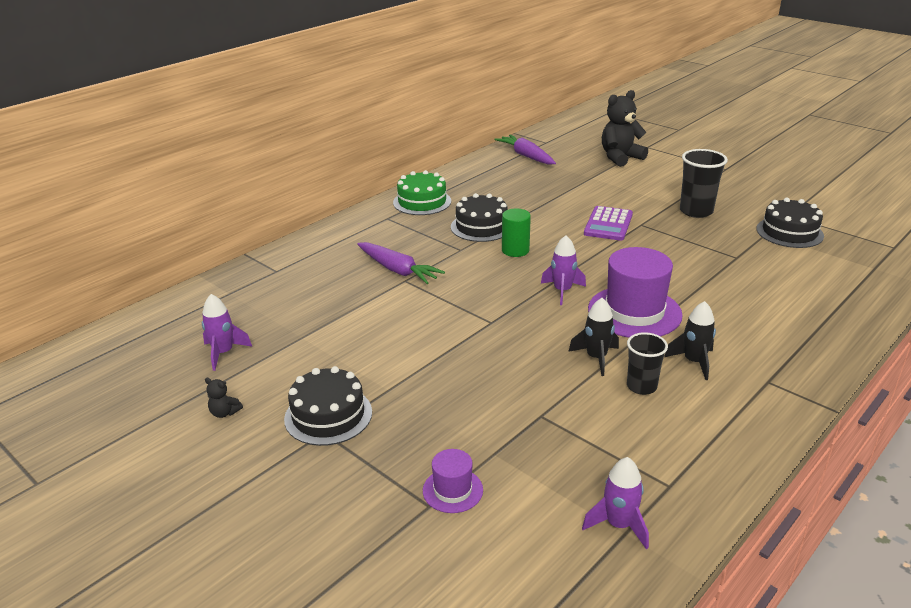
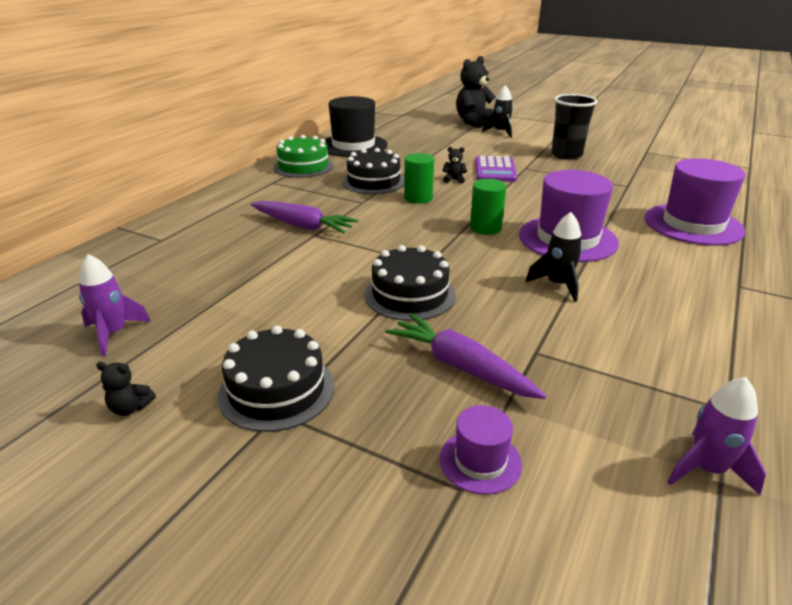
camera: 15 degrees left, 0 degrees up
(480, 179) = (353, 145): none -> black hat
(526, 156) = (388, 126): purple carrot -> purple carrot (461, 367)
(560, 232) = (454, 180): none -> black teddy bear
(562, 291) = (485, 228): purple rocket -> green cylinder
(641, 386) = (622, 307): black cup -> none
(693, 362) = (656, 277): black rocket -> black rocket (500, 132)
(773, 311) = (693, 224): none -> purple hat
(789, 232) = (657, 164): black cake -> black cake (410, 294)

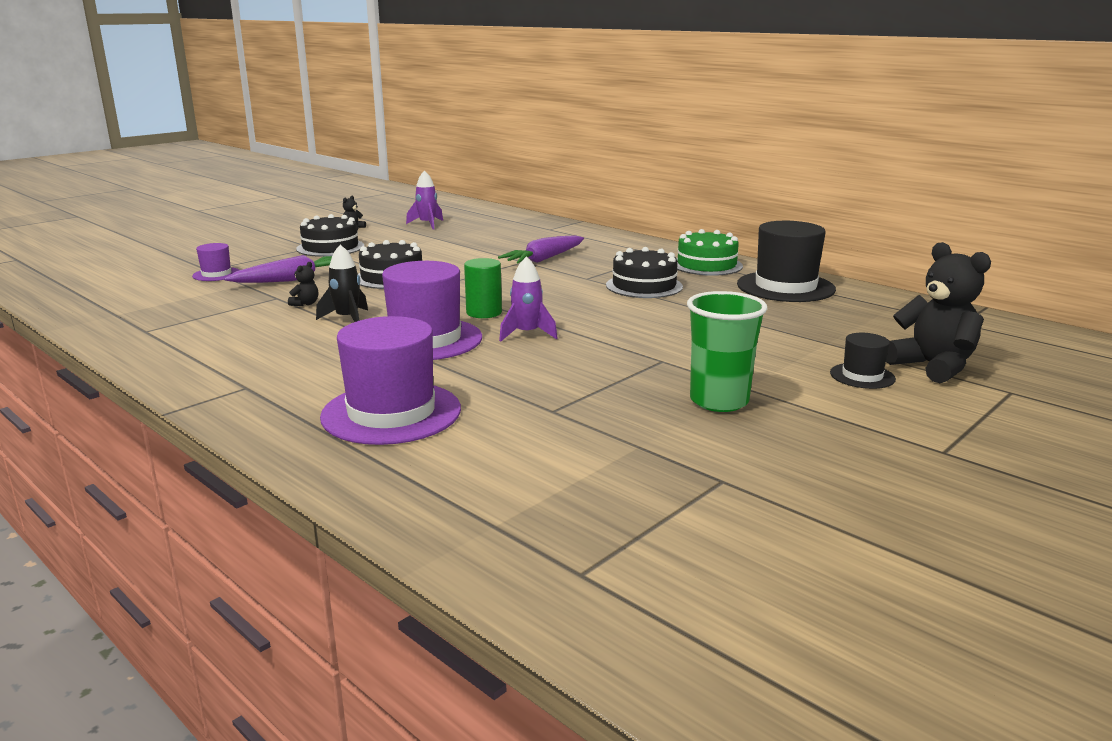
camera: 105 degrees right, 10 degrees down
(418, 198) = (583, 297): green cylinder -> none
(454, 180) = (632, 318): black teddy bear -> black teddy bear (305, 304)
(495, 170) = (659, 342): purple calculator -> none
(500, 132) = (862, 376): black rocket -> black hat
(566, 155) = (719, 401): black cup -> green cup
(706, 469) = (125, 313): purple rocket -> purple rocket (527, 334)

